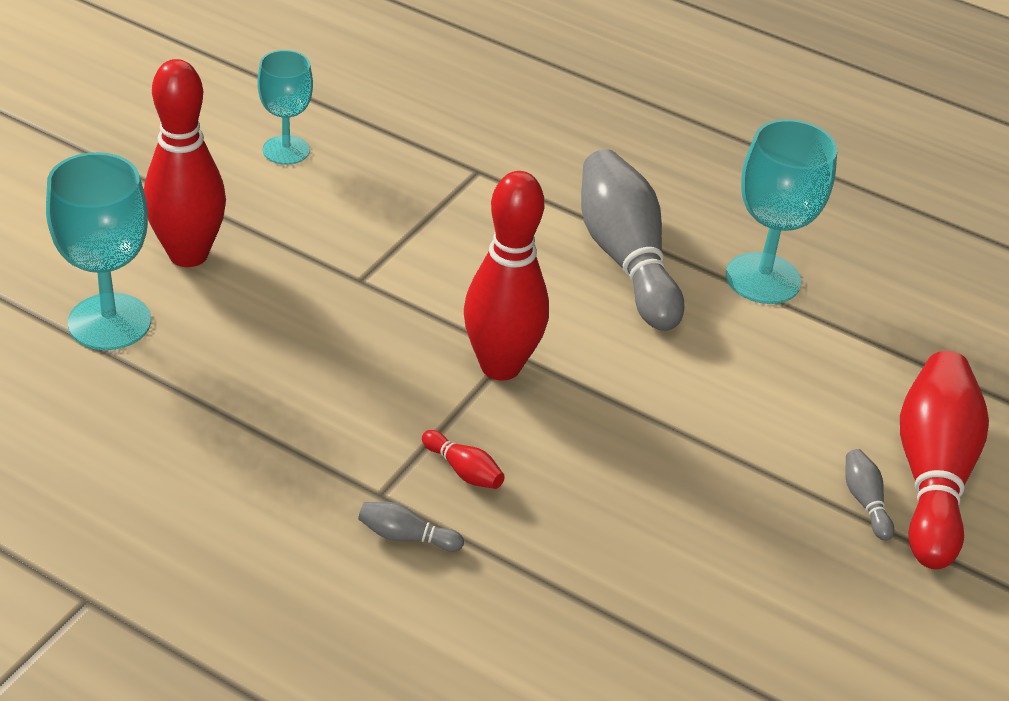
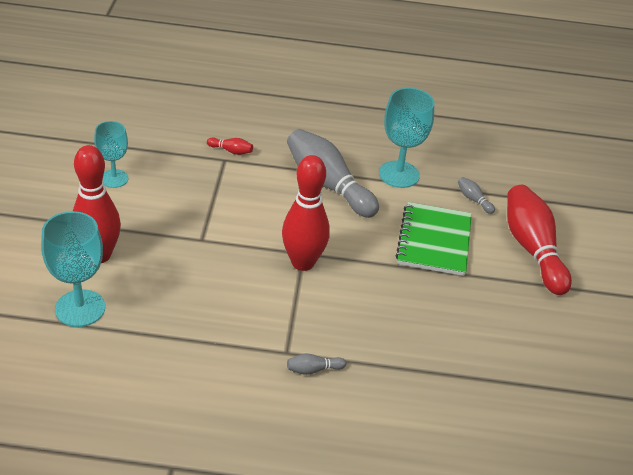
camera: 25 degrees left, 0 degrees up
(463, 471) = (319, 324): red bowling pin -> red bowling pin (231, 151)
(753, 404) = (434, 241): none -> green notebook
(865, 501) = (511, 272): grey bowling pin -> grey bowling pin (473, 200)

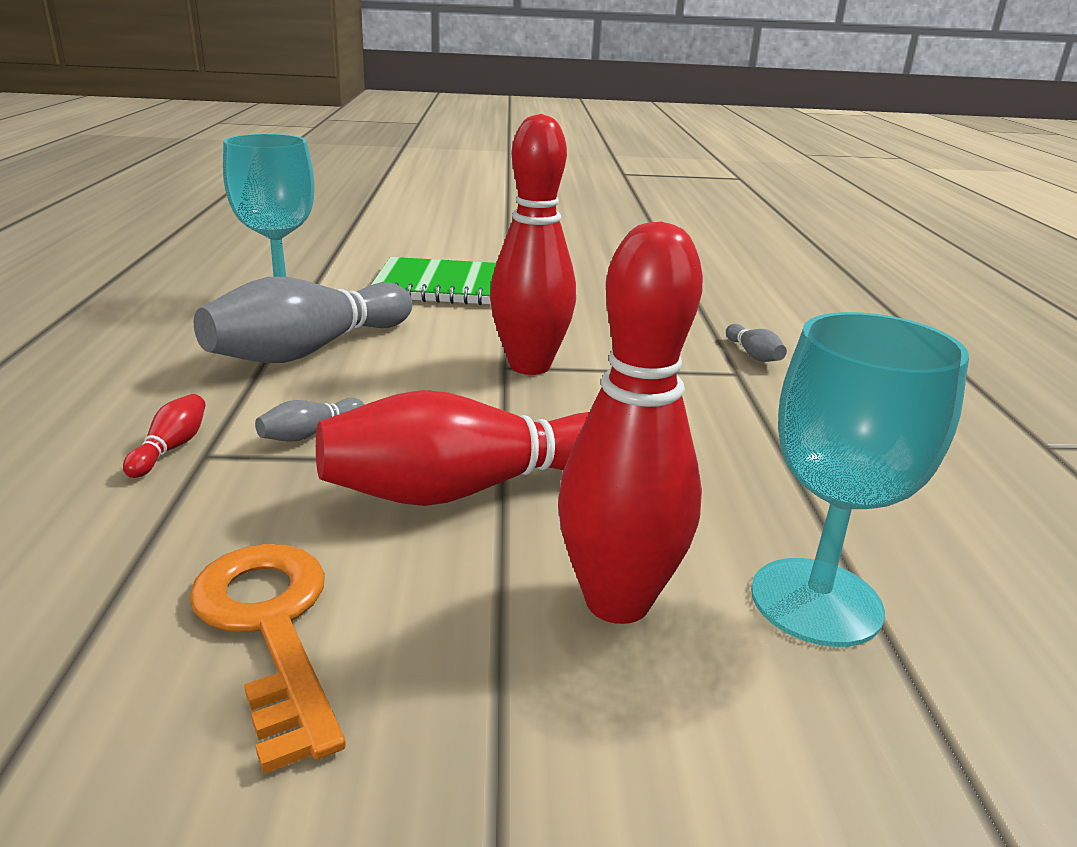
camera: 95 degrees left, 15 degrees down
(114, 178) = (270, 627): turquoise goblet -> orange key
(473, 200) = (347, 264): grey bowling pin -> grey bowling pin (310, 433)
(532, 249) = (445, 244): red bowling pin -> red bowling pin (468, 489)

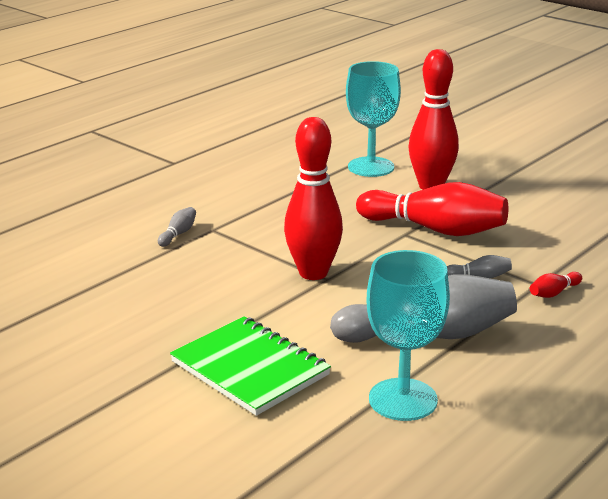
camera: 135 degrees left, 0 degrees up
(270, 627) = (547, 217): orange key -> none

